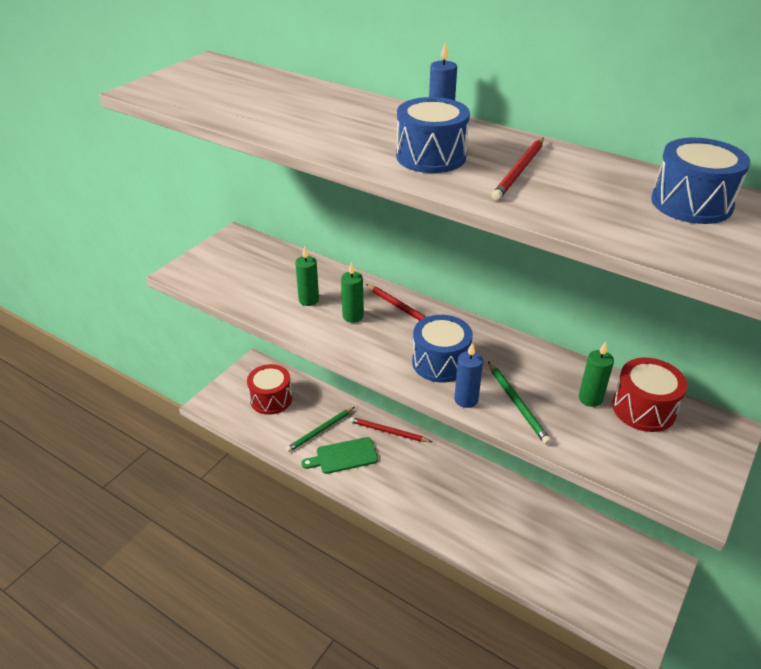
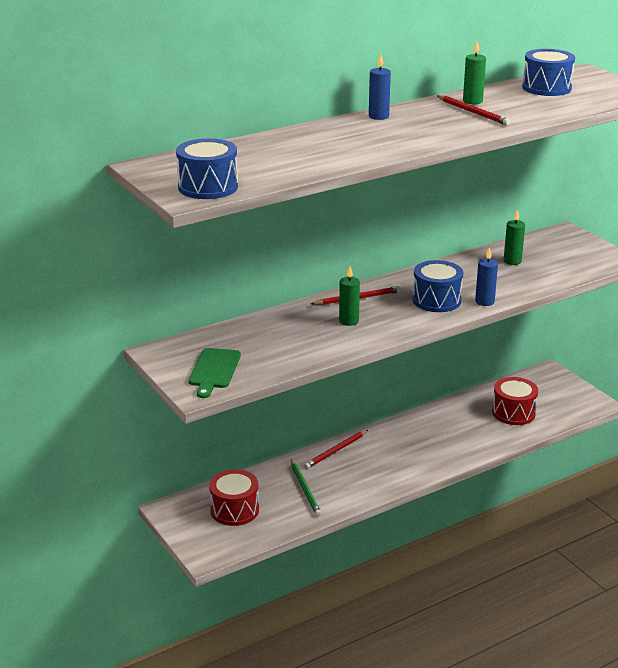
camera: 65 degrees left, 10 degrees down
(308, 300) = (307, 335): green candle -> green candle (472, 101)
(343, 456) = (348, 484): green cutting board -> green cutting board (214, 370)
(431, 156) = (430, 128): blue drum -> blue drum (208, 187)
(517, 404) = (501, 286): green pencil -> none
(643, 409) = (533, 248): red drum -> red drum (513, 413)

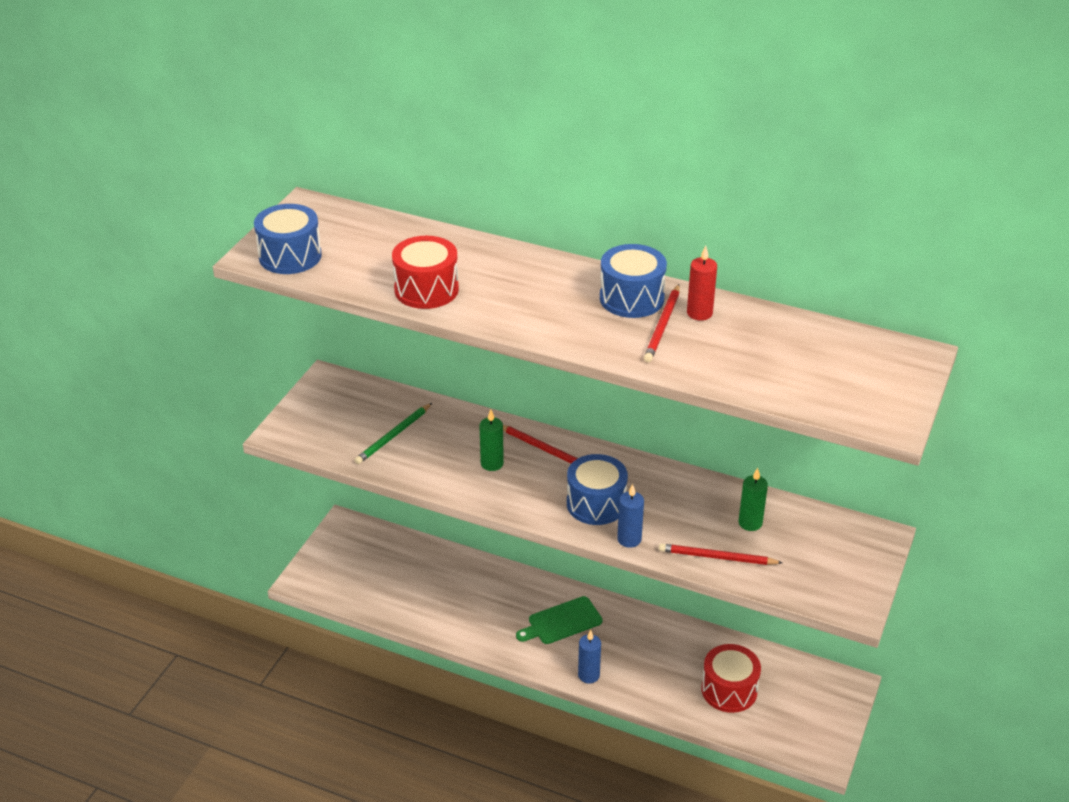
camera: 55 degrees right, 10 degrees up
(214, 370) = (324, 425): green cutting board -> green cutting board (562, 622)
(234, 510) = (377, 565): red drum -> red drum (426, 289)
(305, 489) = (447, 595): green pencil -> green pencil (393, 435)
(336, 451) = (527, 586): red pencil -> red pencil (717, 557)
(378, 116) = (577, 273): blue candle -> blue candle (588, 675)
(472, 101) = (699, 313): green candle -> red candle
(546, 88) = (814, 347): blue drum -> blue drum (631, 298)

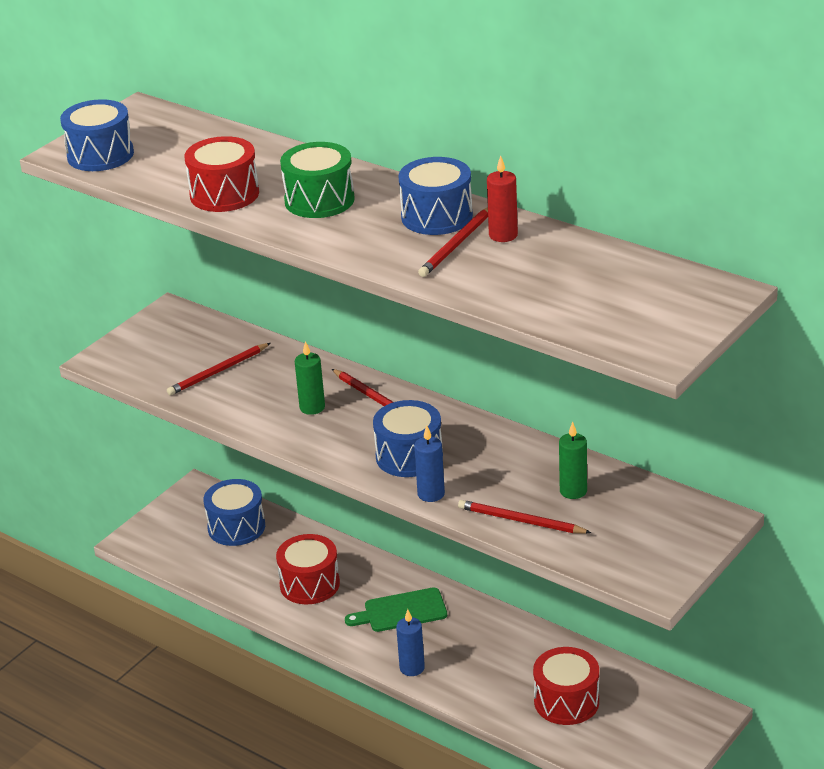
camera: 15 degrees right, 5 degrees down
(391, 557) = (236, 527): none -> blue drum
(393, 435) = (218, 371): green pencil -> red pencil
(474, 605) = (309, 584): none -> red drum
(517, 289) = (319, 200): none -> green drum

